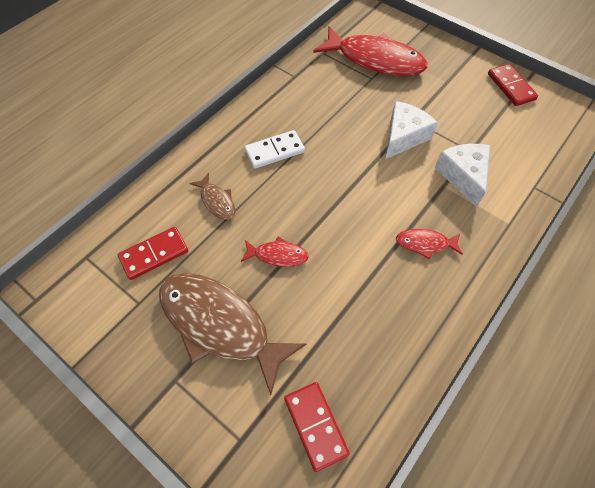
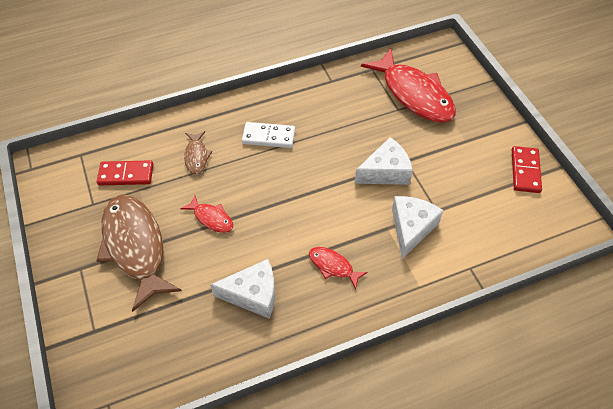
camera: 30 degrees right, 5 degrees down
(315, 425) = (150, 350): red domino -> none
(374, 309) = (253, 294): none -> white cheese

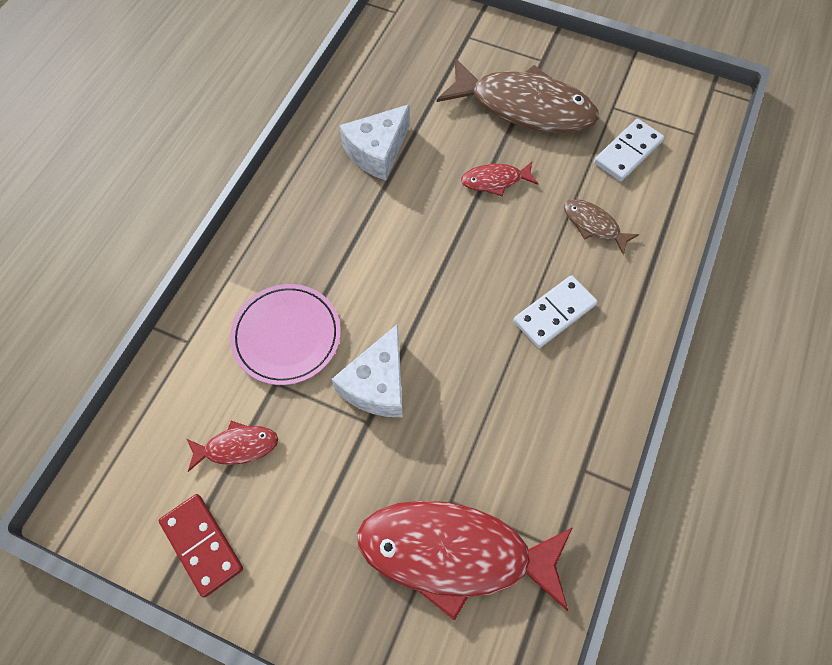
camera: 135 degrees right, 10 degrees up
(126, 175) = (627, 152): red domino -> white domino
(333, 266) = (331, 231): red fish -> red fish (237, 446)
(411, 228) = (287, 336): white cheese -> pink plate

